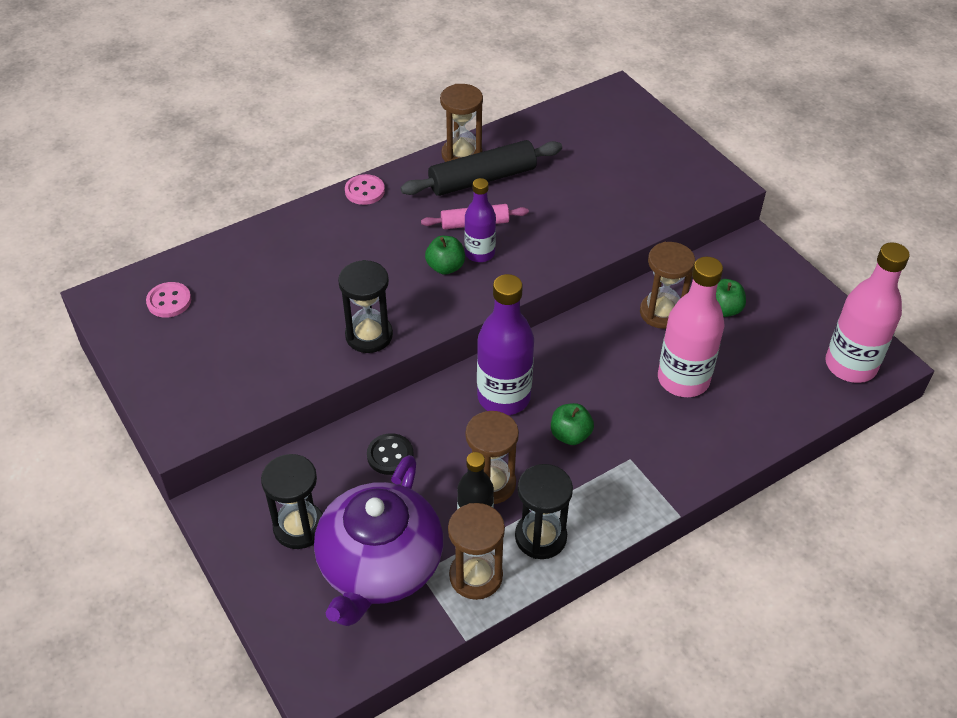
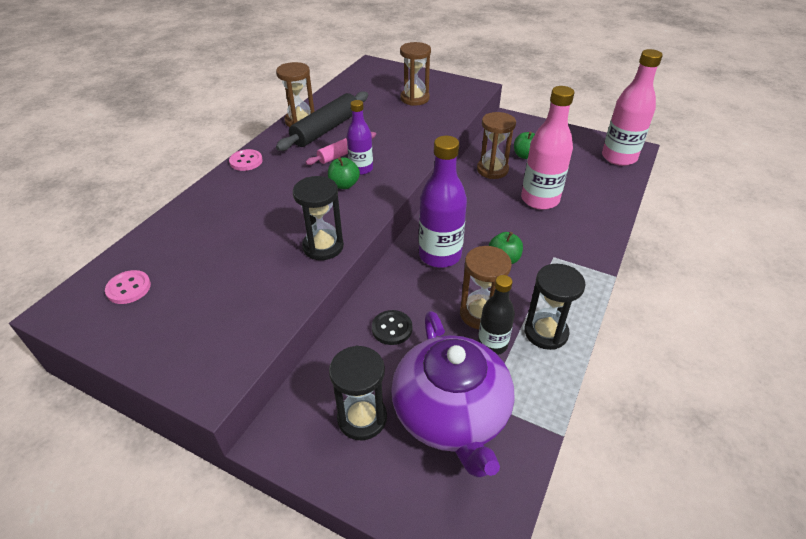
camera: 30 degrees left, 5 degrees down
(476, 576) = (528, 383): brown hourglass -> brown hourglass (414, 98)

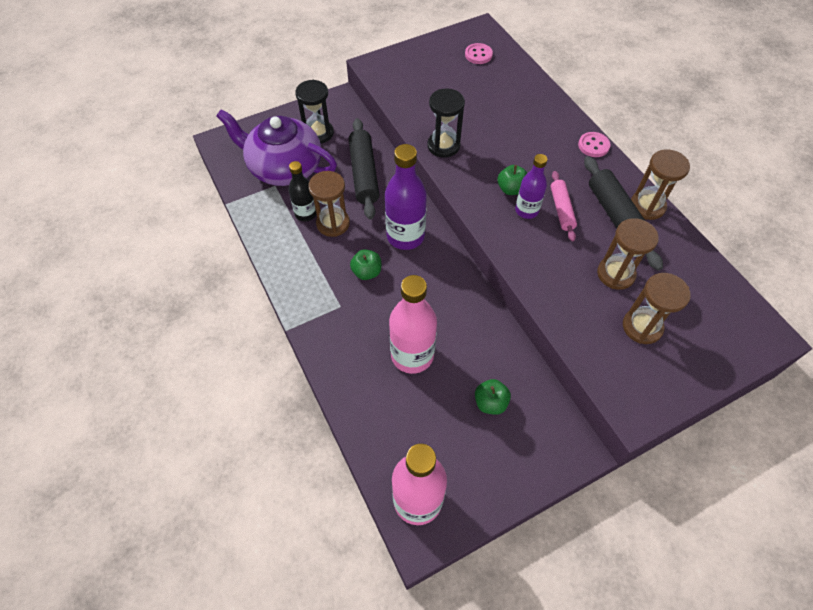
camera: 125 degrees right, 15 degrees up
(392, 328) = (364, 174): black button -> black rolling pin
(492, 170) = (487, 352): brown hourglass -> brown hourglass (615, 274)
(546, 332) = (286, 246): black hourglass -> none

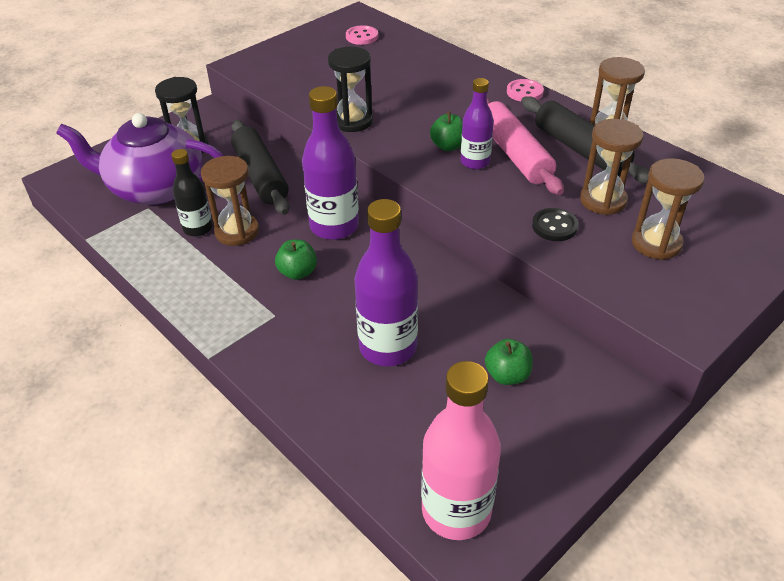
camera: 15 degrees left, 15 degrees down
(412, 355) = (388, 347): pink bottle -> purple bottle
(561, 209) = (514, 154): pink rolling pin -> pink rolling pin, size x1.66
(567, 290) = (554, 226): none -> black button

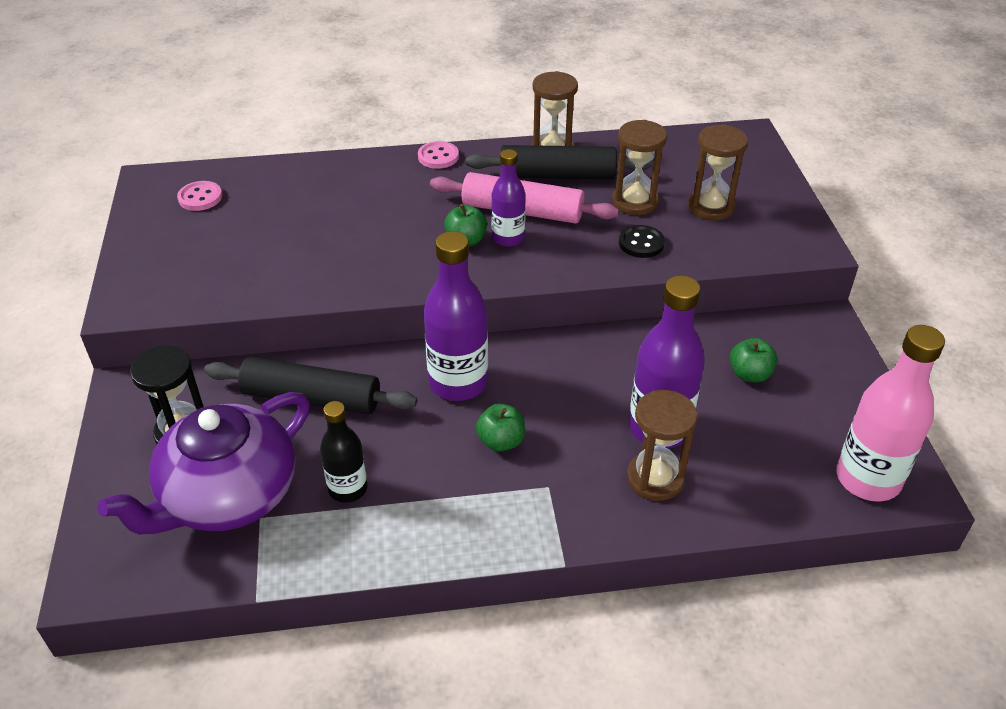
camera: 55 degrees left, 0 degrees up
(237, 232) = (388, 459): brown hourglass -> brown hourglass (655, 478)
(353, 121) = (350, 278): black hourglass -> none

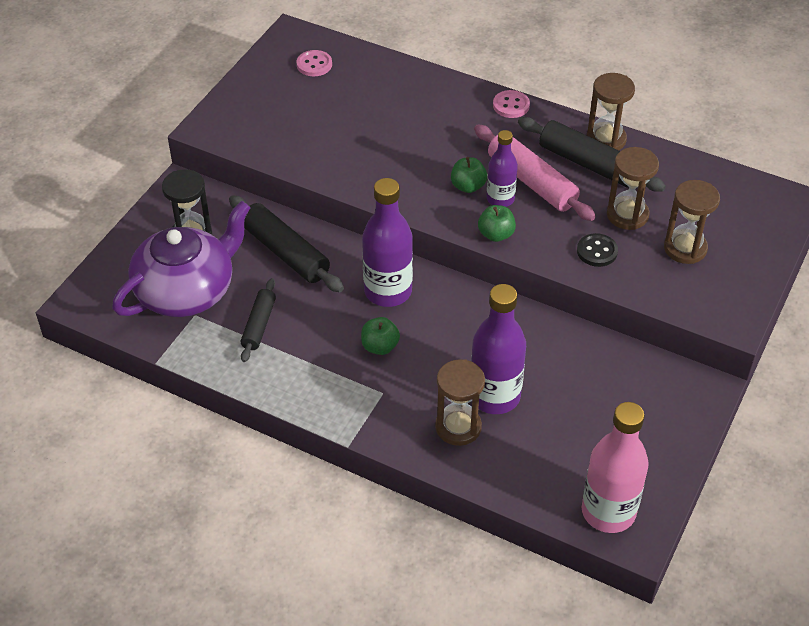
camera: 35 degrees right, 5 degrees up
(227, 496) = (187, 291): purple teapot -> purple teapot turned 150 degrees clockwise
(348, 489) = (259, 325): black bottle -> black rolling pin
(749, 374) = (601, 394): green apple -> green apple (496, 234)

